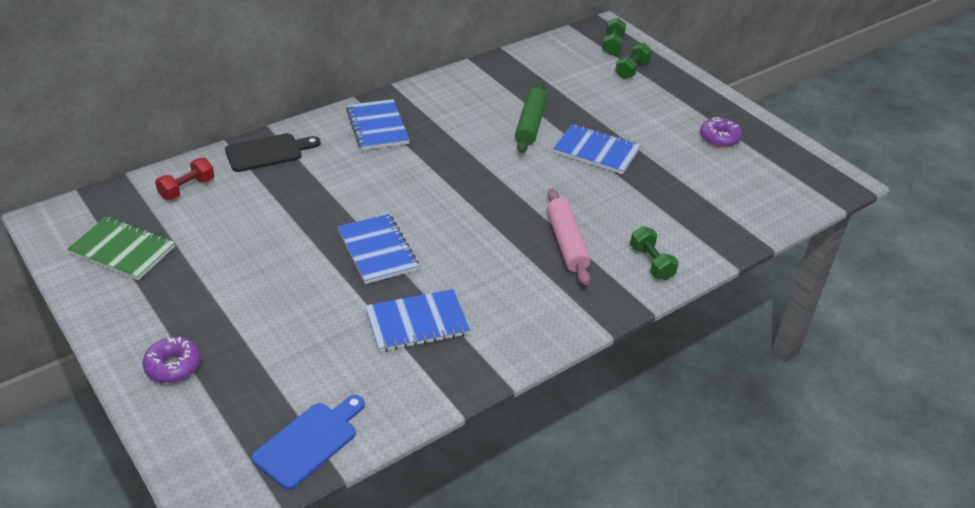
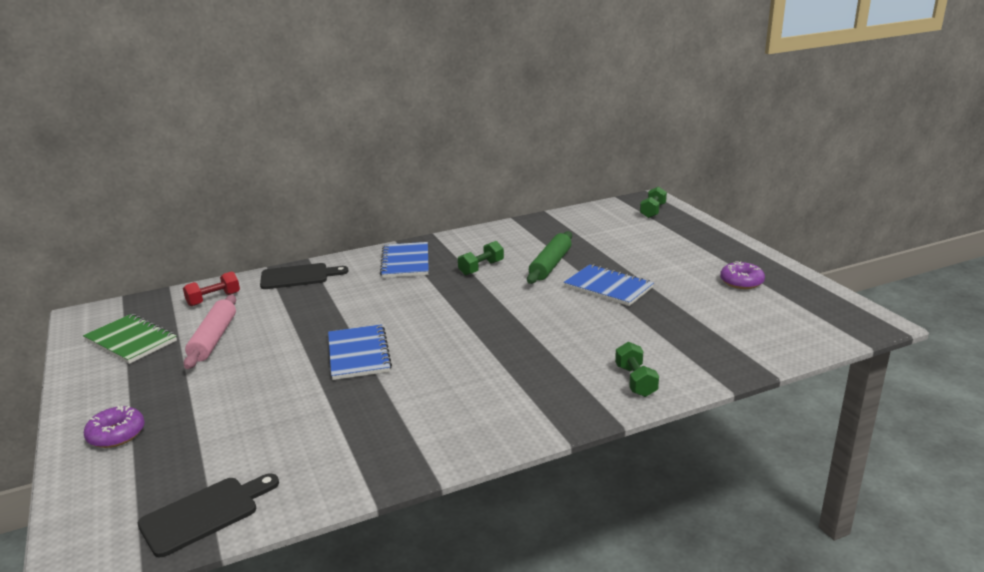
camera: 15 degrees right, 15 degrees down
(309, 441) = (205, 513): blue cutting board -> black cutting board
(417, 323) = (367, 416): blue notebook -> none
(566, 243) = (550, 359): pink rolling pin -> pink rolling pin (214, 339)
(632, 70) = (666, 228): green dumbbell -> green dumbbell (481, 268)

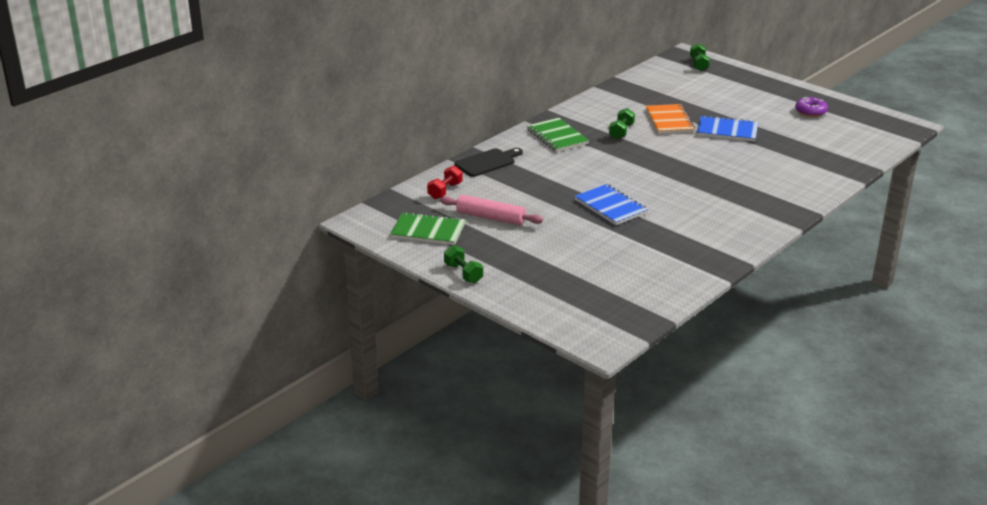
camera: 25 degrees left, 5 degrees up
(116, 434) = (517, 285): purple donut -> none
(205, 513) = (638, 308): black cutting board -> none
(214, 339) = (490, 217): pink rolling pin -> pink rolling pin turned 45 degrees counterclockwise
(405, 262) = (557, 137): blue notebook -> green notebook
(550, 265) = (669, 121): green rolling pin -> orange notebook
(635, 381) = (804, 188): green dumbbell -> green dumbbell (463, 273)

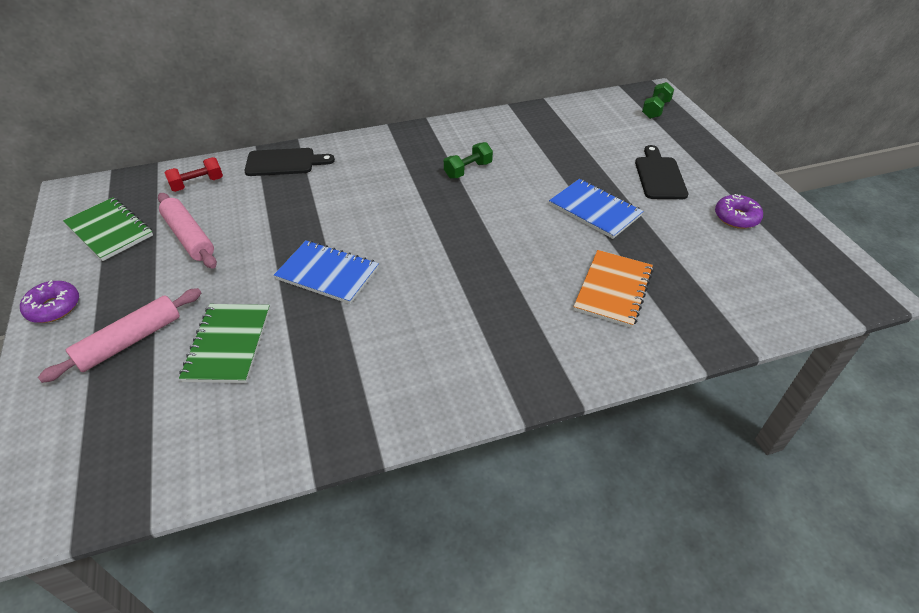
camera: 30 degrees right, 15 degrees up
(463, 273) = (54, 307): green dumbbell -> purple donut
(540, 270) = (130, 341): none -> pink rolling pin
(557, 137) = (393, 154): green notebook -> green notebook (228, 344)
(610, 206) = (327, 274): blue notebook -> blue notebook turned 60 degrees counterclockwise
(669, 121) = (539, 173): orange notebook -> orange notebook (613, 290)
(744, 102) = (659, 176): none -> black cutting board

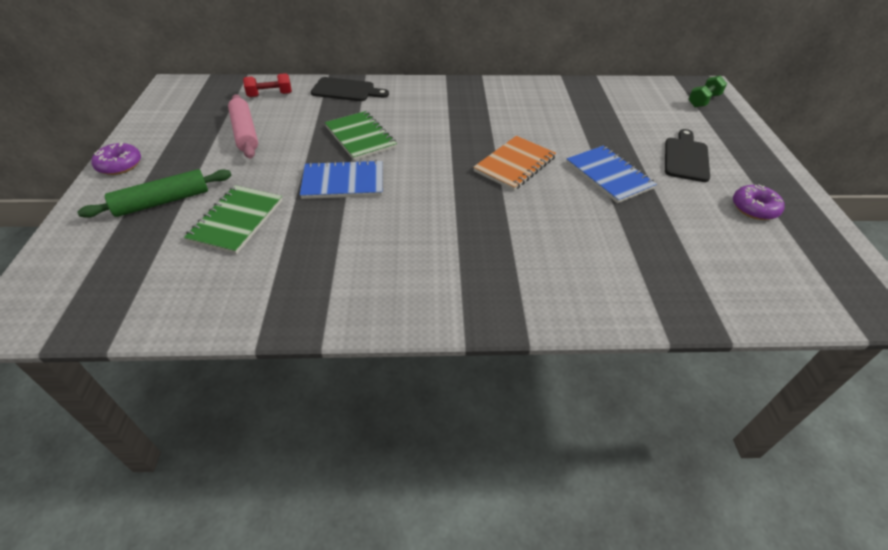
camera: 15 degrees right, 0 degrees up
(109, 230) = (187, 117): green notebook -> green notebook (360, 137)
(130, 341) = (163, 201): pink rolling pin -> green rolling pin
(327, 274) = (343, 182): blue notebook -> blue notebook turned 45 degrees counterclockwise
(468, 170) = (502, 122): green dumbbell -> none
(613, 290) = (600, 248): orange notebook -> orange notebook (514, 164)

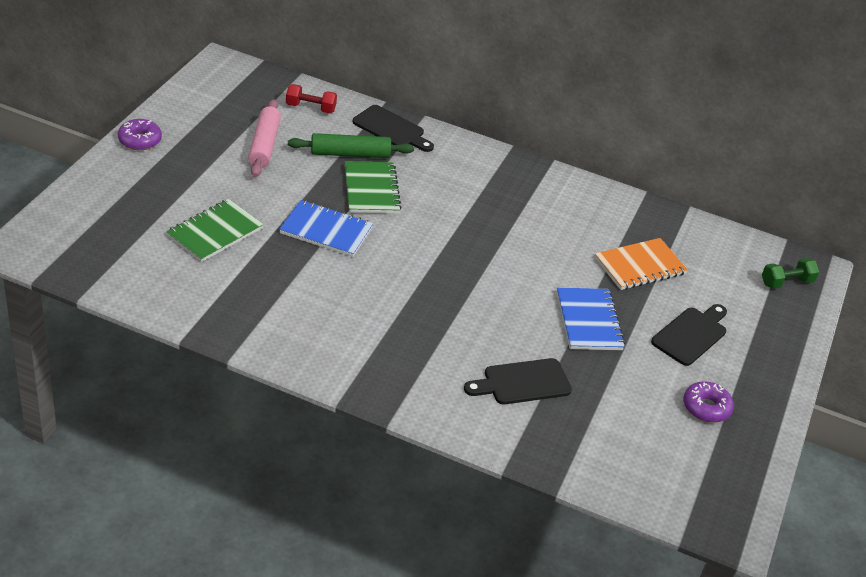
camera: 20 degrees right, 5 degrees down
(163, 201) = (162, 191): green rolling pin -> green rolling pin (350, 154)
(514, 164) = (503, 274): orange notebook -> orange notebook (639, 266)
(608, 248) = (522, 383): none -> black cutting board

